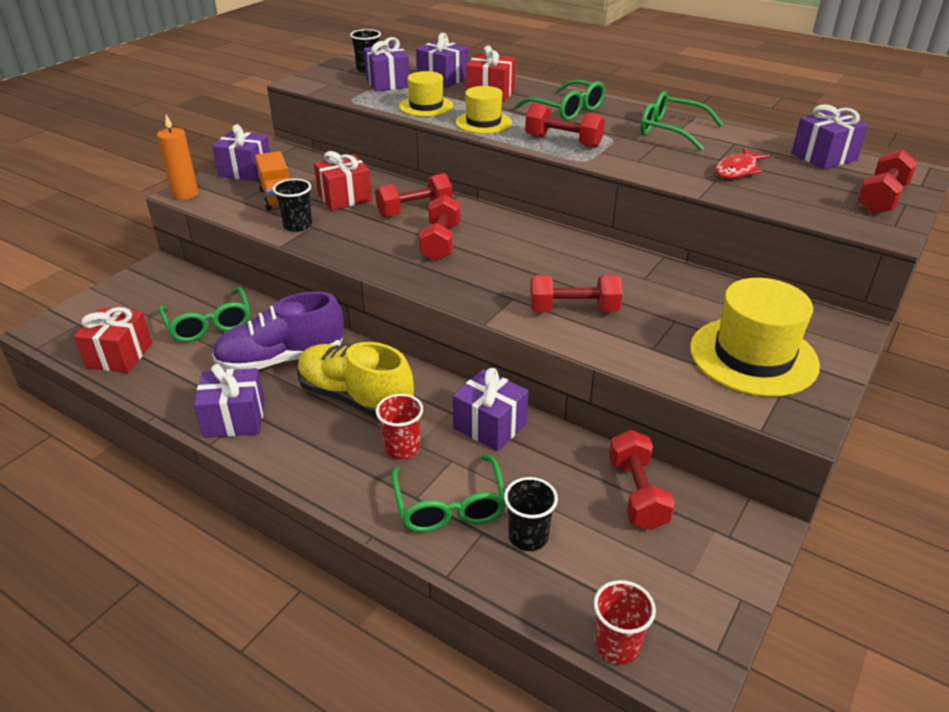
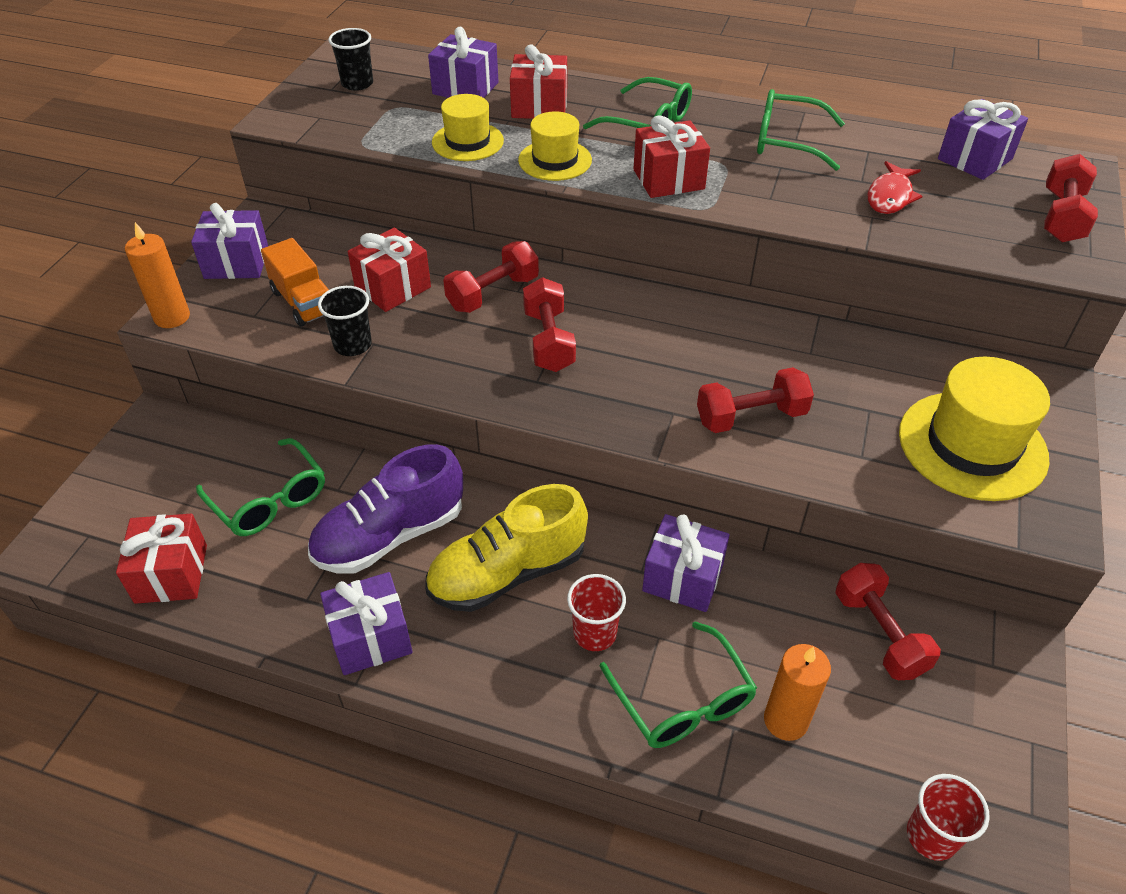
camera: 15 degrees left, 10 degrees up
(355, 398) = (507, 573): yellow shoe -> yellow shoe turned 45 degrees counterclockwise
(387, 83) = (396, 106): purple gift -> none
(528, 536) = (785, 720): black cup -> orange candle
(563, 142) = (668, 179): red dumbbell -> red gift

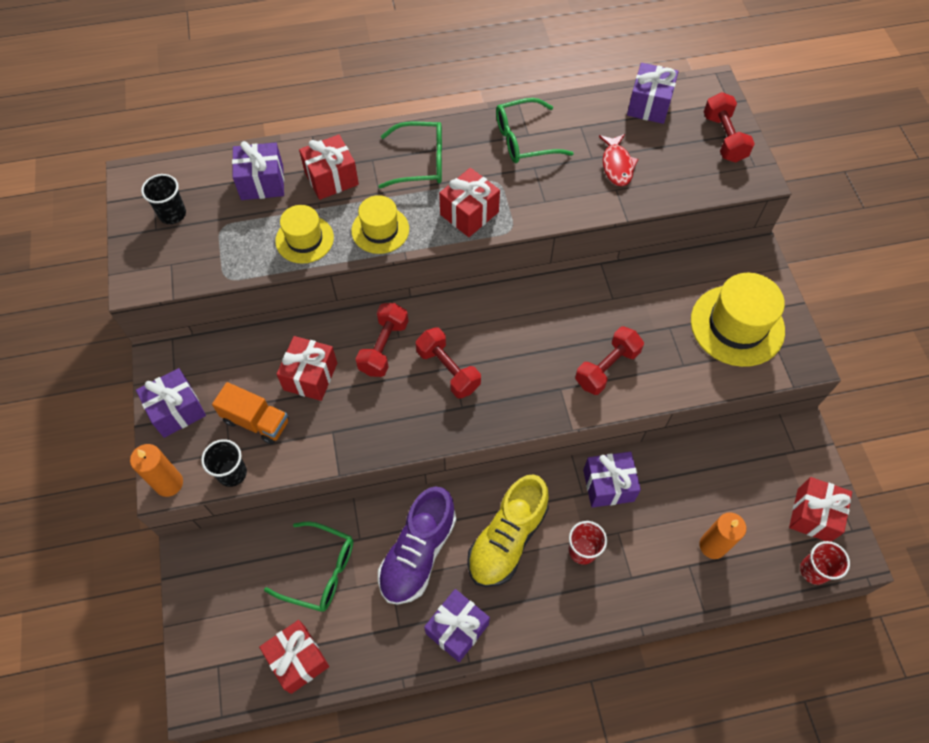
camera: 30 degrees left, 15 degrees up
(352, 345) = (320, 440): black cup -> black cup (232, 473)
(683, 700) = (654, 565): green glasses -> none
(879, 634) = (730, 463): red dumbbell -> none
(975, 761) = (813, 515): none -> red gift

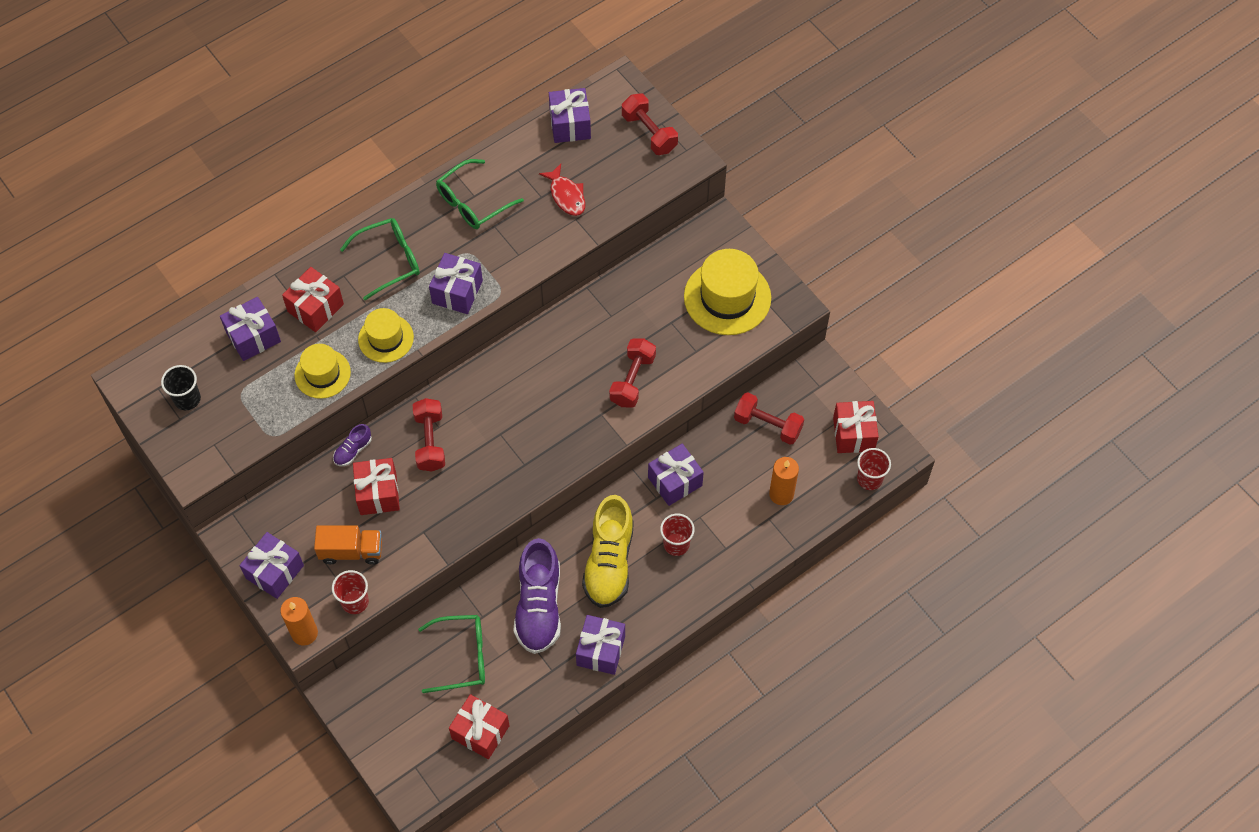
camera: 25 degrees left, 0 degrees up
(232, 473) = (355, 602): black cup -> red cup
(309, 326) = (353, 450): none -> purple shoe
(448, 370) = (497, 438): red dumbbell -> red dumbbell (767, 425)
(469, 213) = (457, 292): red gift -> purple gift

